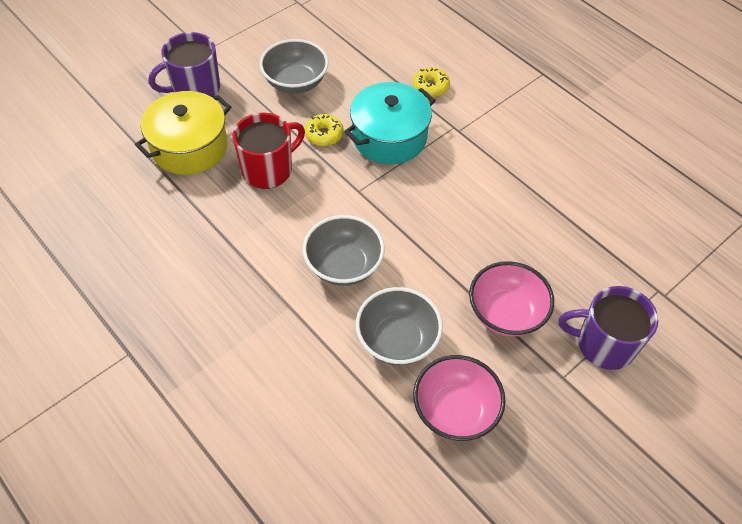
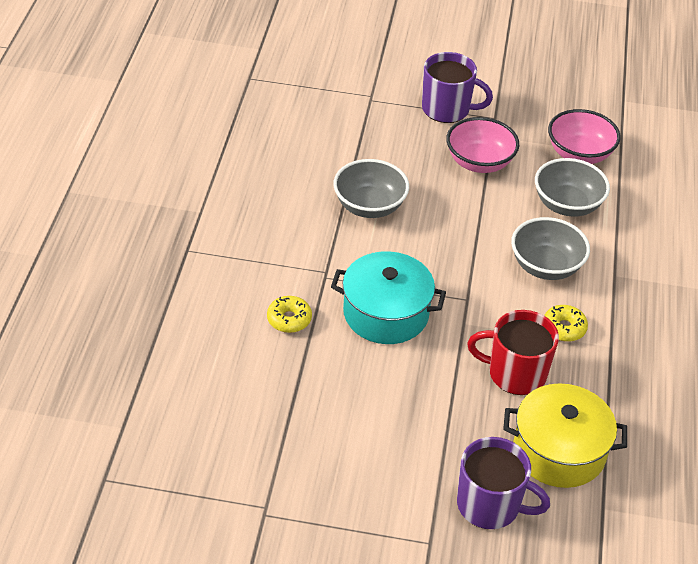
camera: 130 degrees left, 10 degrees down
(295, 82) = (392, 426): grey bowl -> grey bowl (369, 206)
(324, 134) = (433, 360): yellow donut -> yellow donut (564, 328)
(603, 344) = (447, 109): purple mug -> purple mug turned 45 degrees counterclockwise

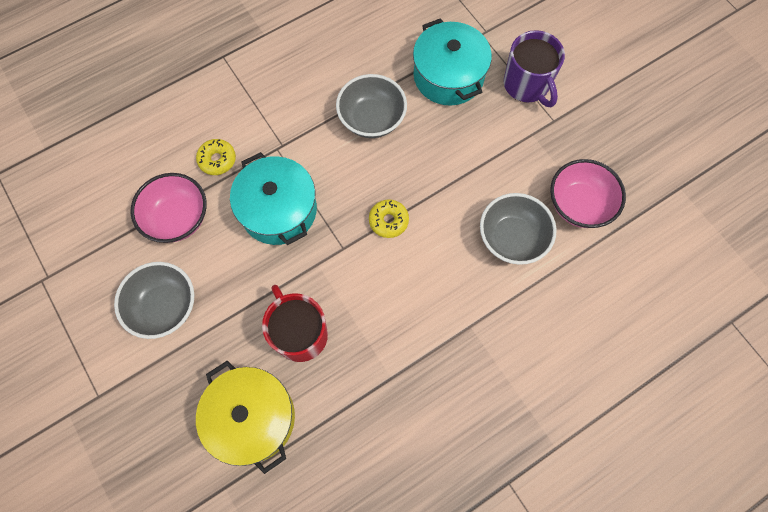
camera: 50 degrees right, 25 degrees up
(385, 141) = (448, 76): none -> turquoise pot
(479, 162) = (493, 148): pink bowl -> pink bowl (178, 218)
(490, 505) = (162, 410): purple mug -> none
(546, 266) = (429, 273): grey bowl -> grey bowl (164, 307)
(564, 328) = (377, 332): yellow donut -> yellow donut (388, 221)

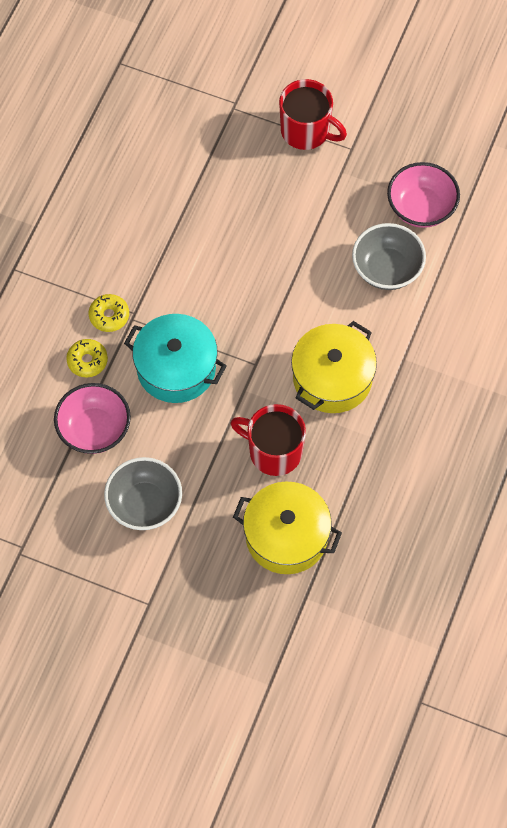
camera: 35 degrees left, 5 degrees down
(372, 119) = (195, 242): grey bowl -> none
(388, 221) = (276, 318): yellow donut -> yellow donut (109, 316)
(396, 302) = (332, 378): none -> yellow pot
(448, 76) = (232, 164): turquoise pot -> none
(527, 85) = (306, 131): purple mug -> red mug

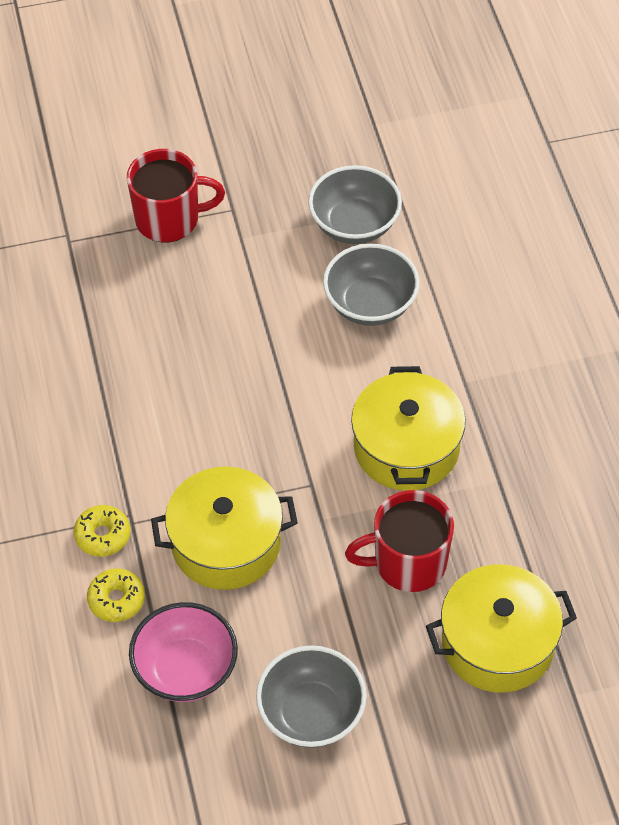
camera: 35 degrees left, 10 degrees down
(176, 368) = (226, 543): turquoise pot -> yellow pot
(421, 208) = (354, 224): pink bowl -> grey bowl

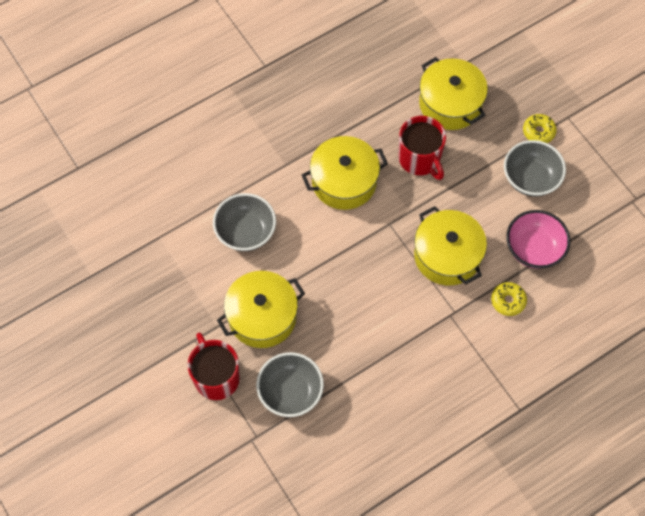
camera: 110 degrees left, 10 degrees up
(102, 535) = (470, 325): yellow donut -> yellow donut (538, 132)
(231, 289) = (262, 316): none -> yellow pot
(354, 224) = (184, 260): grey bowl -> grey bowl (290, 392)

